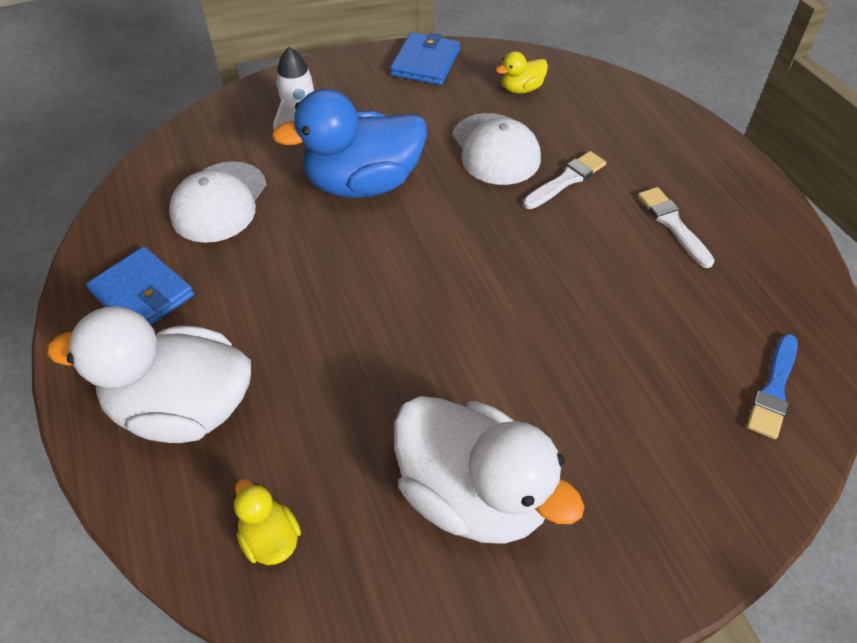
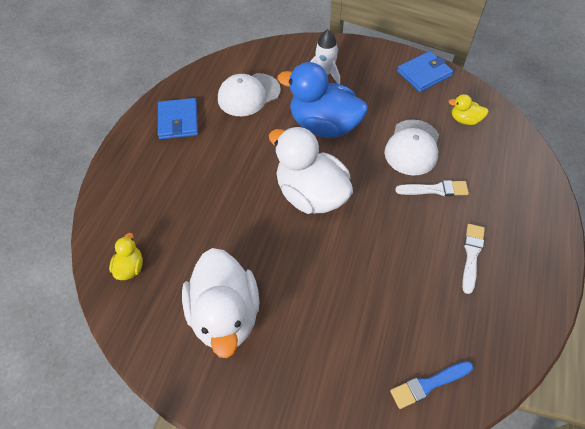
camera: 40 degrees right, 5 degrees up
(183, 408) = (148, 185): white duck -> white duck (311, 194)

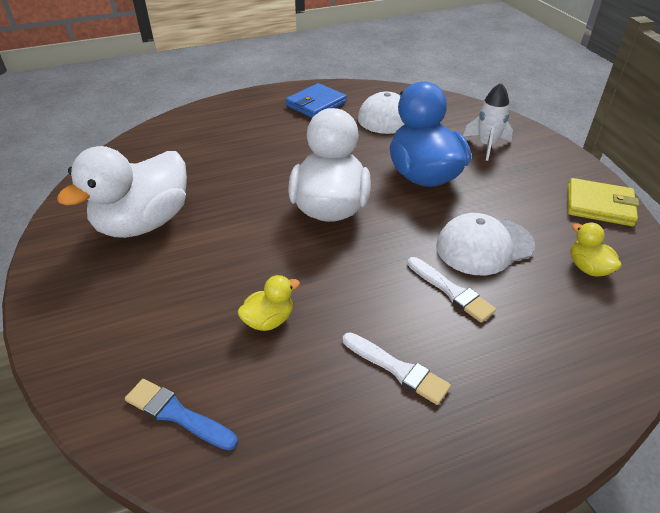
camera: 50 degrees right, 15 degrees down
(130, 267) = (146, 154): yellow duck -> yellow duck (269, 320)
(424, 74) = (599, 205): blue wallet -> yellow wallet
(471, 255) = (398, 369): white brush -> white brush turned 60 degrees clockwise

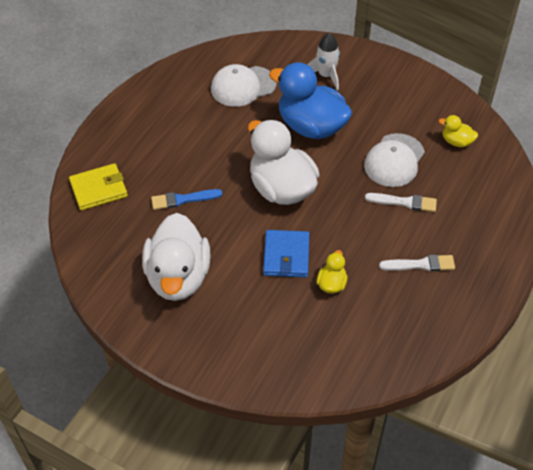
camera: 40 degrees left, 10 degrees up
(177, 414) = (345, 361): blue brush -> blue brush (183, 199)
(316, 104) = (168, 102): blue wallet -> blue wallet (286, 256)
(599, 205) = (429, 90): yellow wallet -> yellow wallet (98, 189)

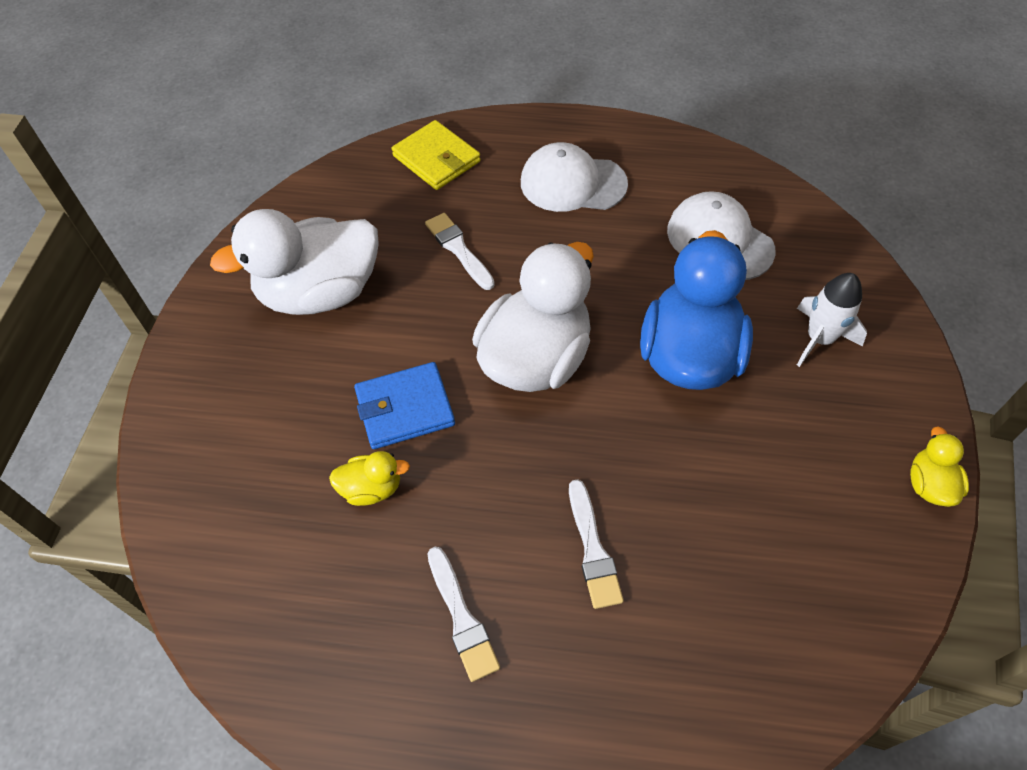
camera: 70 degrees right, 5 degrees up
(183, 199) = (458, 249): blue brush -> white brush
(394, 160) = (683, 504): white cap -> white cap (573, 183)
(456, 142) = (792, 601): yellow duck -> yellow duck (929, 484)

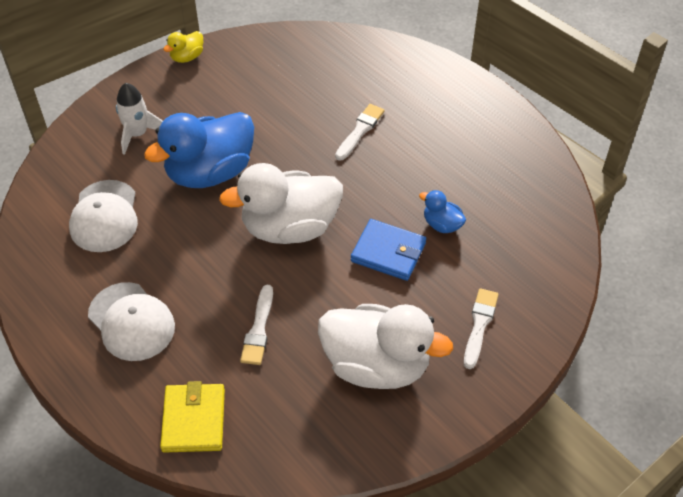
camera: 140 degrees left, 5 degrees down
(371, 488) = (442, 224): yellow duck -> blue duck
(462, 618) = (445, 145): white brush -> white brush (479, 325)

